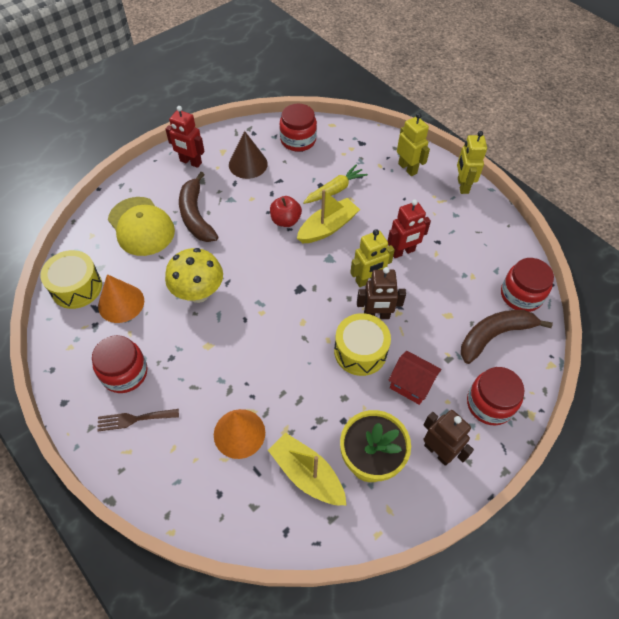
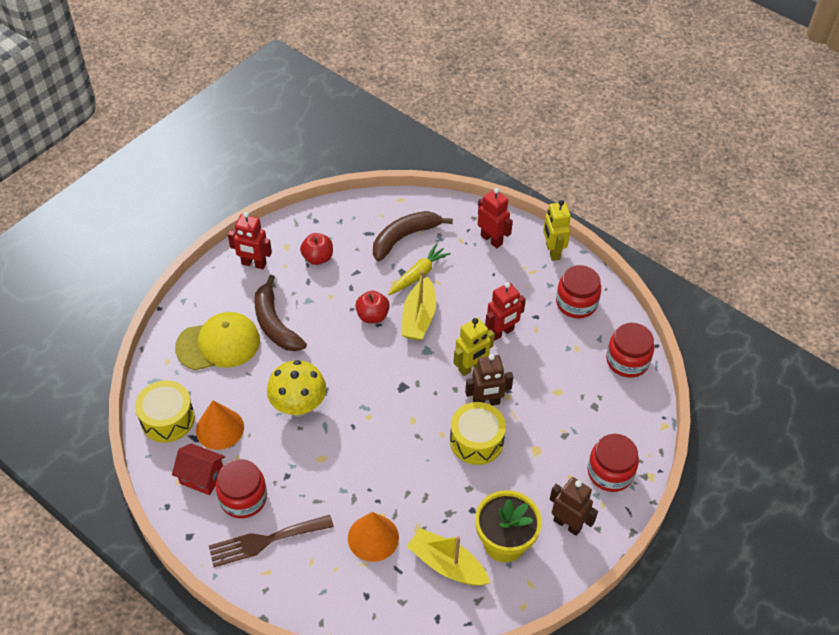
camera: 10 degrees left, 5 degrees down
(134, 419) = (265, 541): brown fork -> brown fork, size x1.54
(141, 226) = (218, 344): yellow cap -> yellow cap turned 60 degrees counterclockwise
(248, 164) = (318, 258): brown cone -> red apple
(298, 140) = (366, 222): red jar -> red jar (576, 303)
(327, 227) = (418, 317): yellow boat -> yellow boat turned 150 degrees clockwise
(407, 168) = (491, 239): yellow robot -> red robot
(411, 384) = (532, 465): red house -> red house (202, 477)
(494, 336) = (606, 405): brown banana -> brown banana (404, 238)

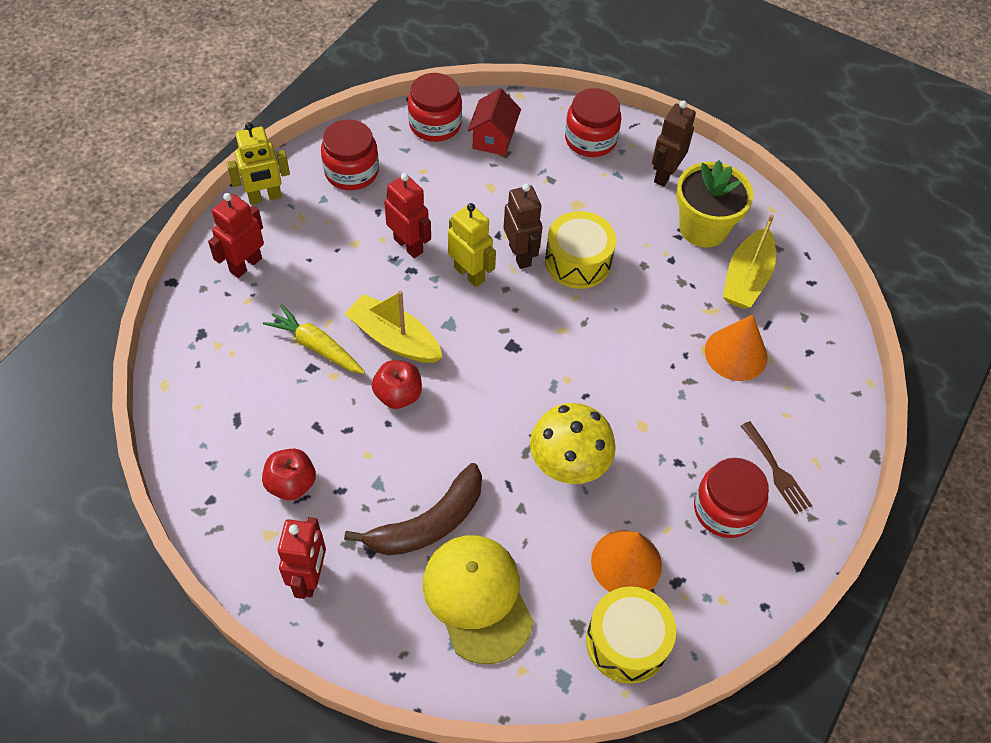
camera: 100 degrees left, 5 degrees up
(202, 477) = (708, 570): red house -> red house (493, 139)
(265, 541) = (776, 471): brown fork -> brown fork, size x0.65
(404, 238) = (245, 371): brown banana -> none
(418, 317) = (394, 339): yellow boat -> yellow boat turned 150 degrees counterclockwise

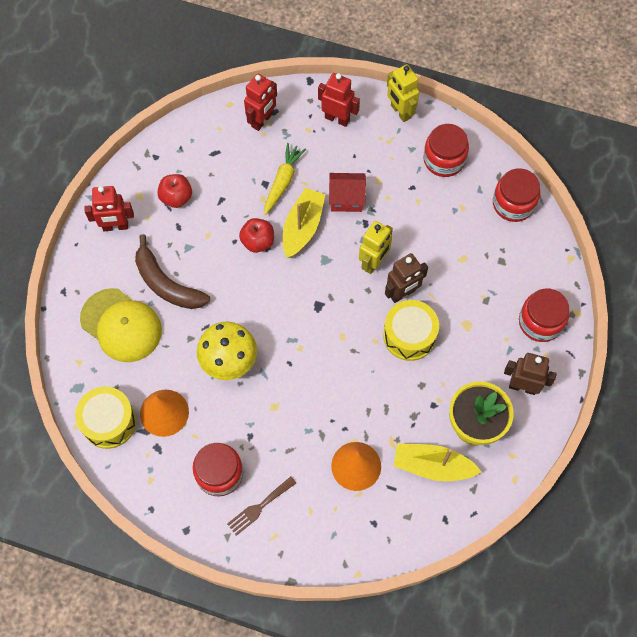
camera: 80 degrees right, 10 degrees up
(408, 245) = (387, 215): red robot -> red robot (262, 121)
(477, 598) = (121, 325): yellow cap -> yellow cap turned 75 degrees clockwise
(493, 139) = (514, 249): red house -> red house (346, 199)

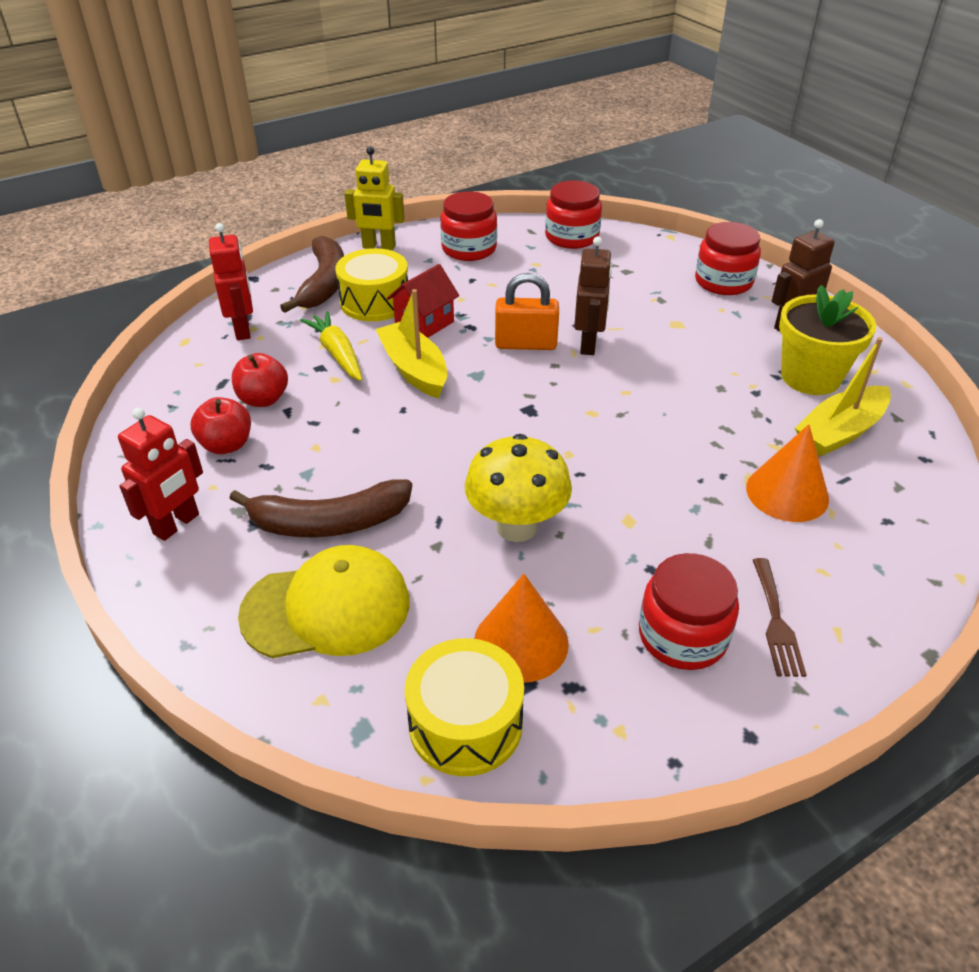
camera: 50 degrees left, 25 degrees down
(258, 242) = (383, 411): red apple -> red apple (263, 399)
(337, 119) = (324, 283): red robot -> brown banana
(373, 262) = (526, 344): yellow robot -> orange padlock
(409, 335) = (647, 365): yellow drum -> yellow drum (375, 302)

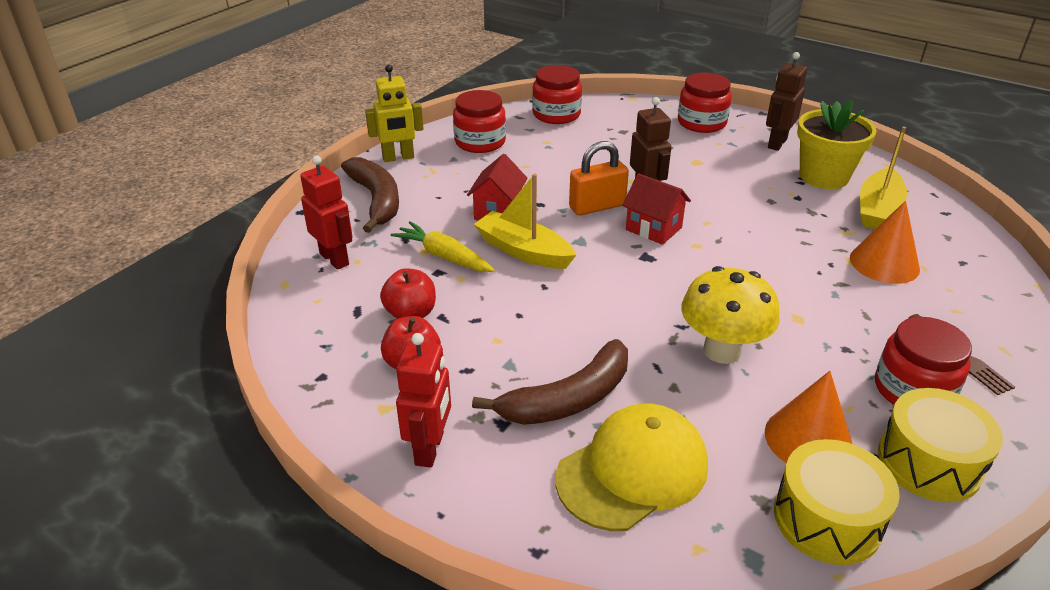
camera: 25 degrees left, 5 degrees down
(375, 302) = (437, 204): yellow drum -> yellow drum (929, 462)
(562, 383) = (653, 228): none -> red house

